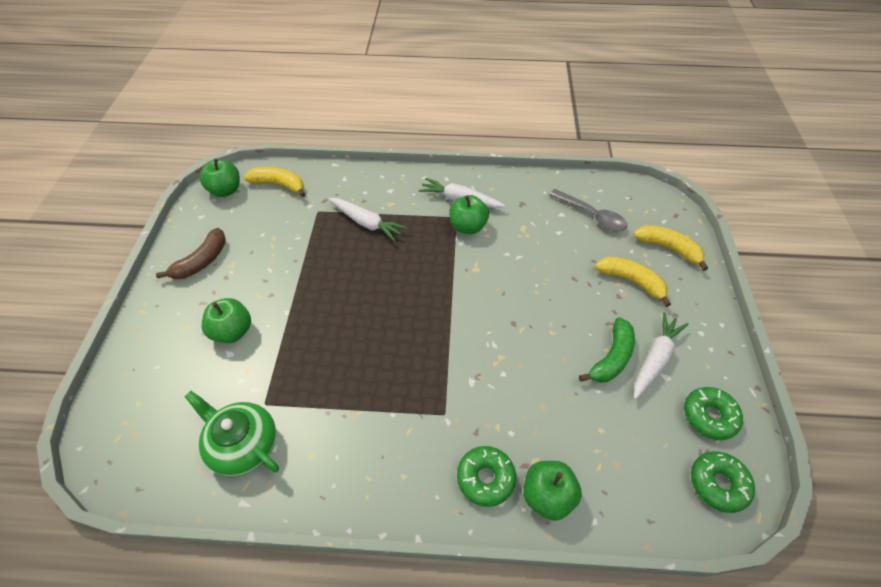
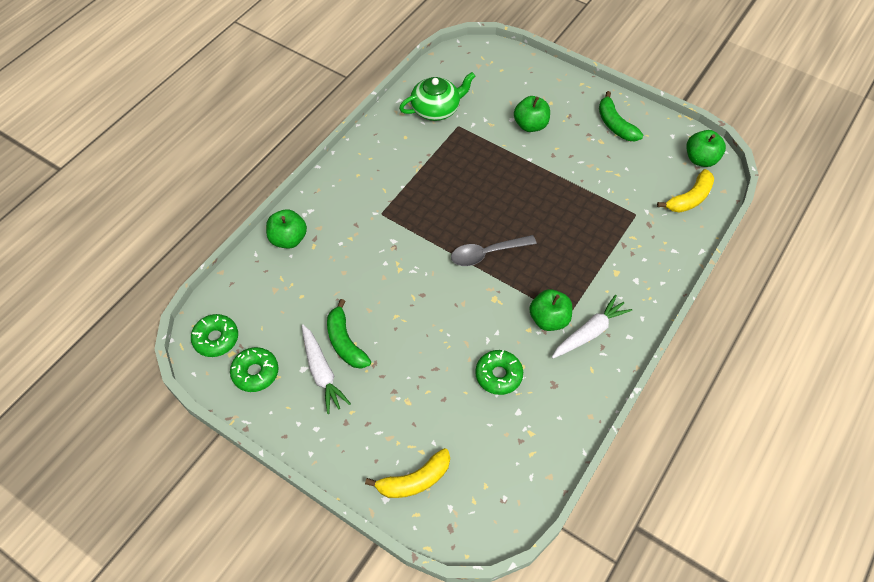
camera: 120 degrees right, 5 degrees up
(202, 261) = (615, 124): brown banana -> green banana
(367, 223) = (599, 244): white carrot -> none
(485, 478) = (324, 214): green donut -> green donut (498, 375)
(592, 216) = (499, 440): grey spoon -> grey spoon (486, 254)
(631, 281) = (401, 414): yellow banana -> none

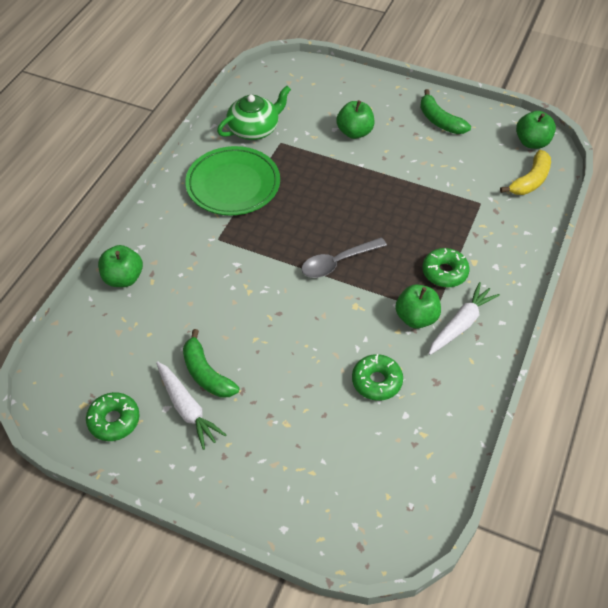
camera: 10 degrees left, 5 degrees down
(216, 339) = (63, 392): green donut -> green donut (444, 272)
(405, 162) = (233, 184): none -> green plate
(414, 480) = (311, 503): yellow banana -> none

